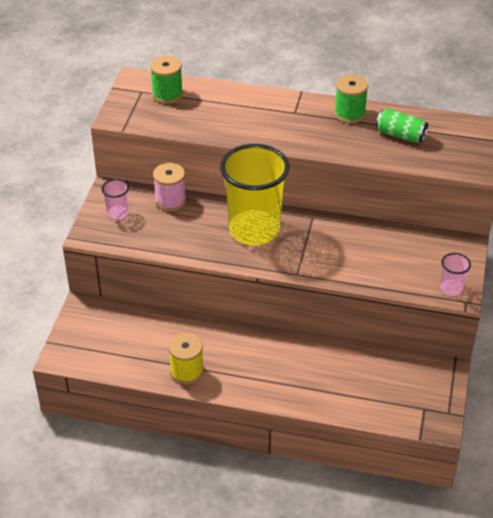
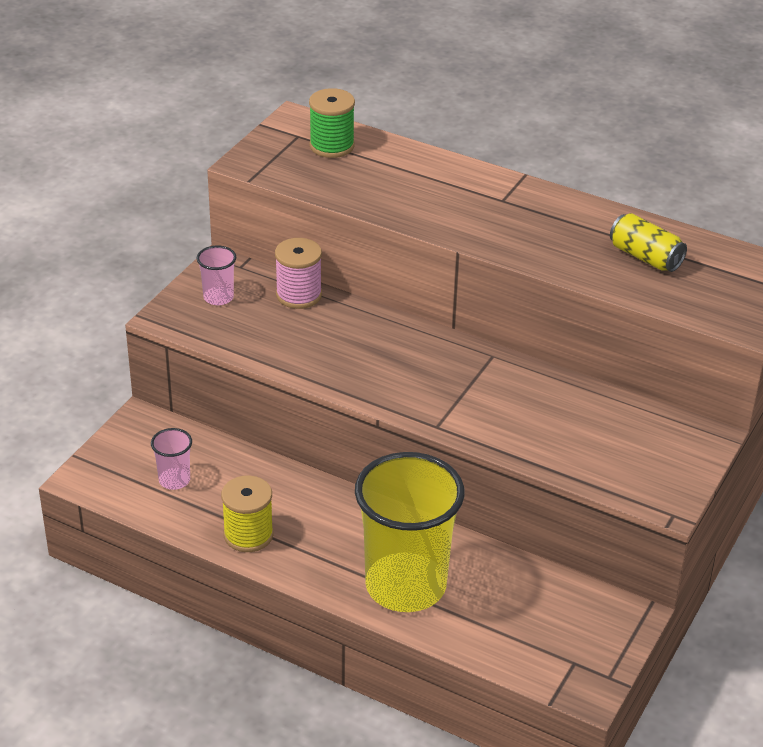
camera: 15 degrees right, 5 degrees down
(254, 230) = (400, 356): yellow cup -> yellow cup (405, 586)
(349, 114) = (582, 216): green spool -> none
(400, 135) = (645, 257): green can -> yellow can
(451, 289) = (658, 492): pink cup -> pink cup (174, 480)

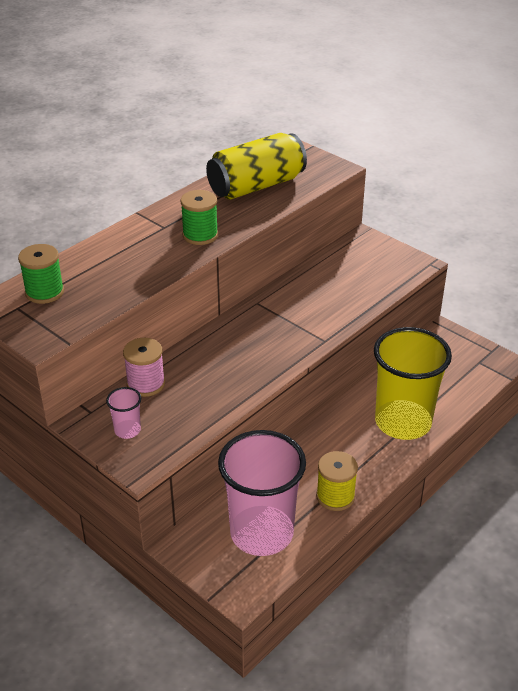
camera: 75 degrees left, 0 degrees up
(174, 480) = (261, 533): pink cup -> pink cup, size x2.42
(498, 230) = (200, 235): none -> green spool
(645, 257) = (256, 186): yellow can -> yellow can, size x1.88

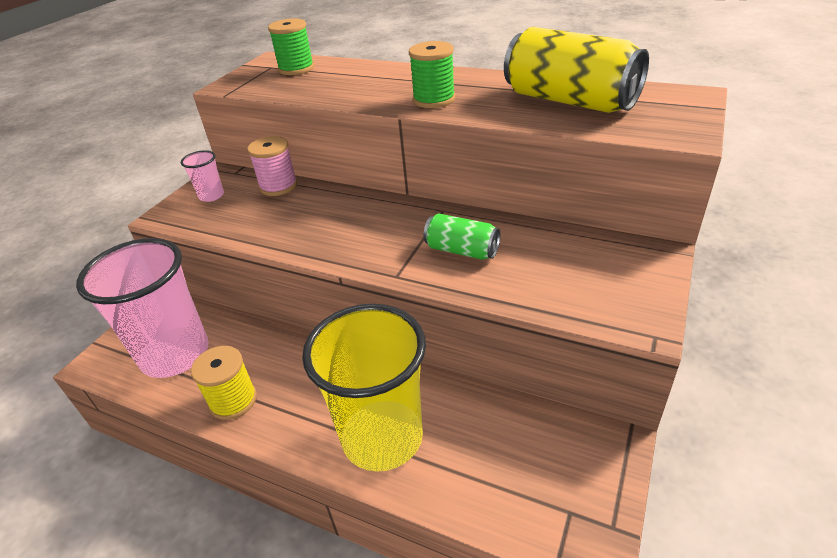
camera: 75 degrees right, 0 degrees up
(314, 306) = (461, 250): none -> green can

